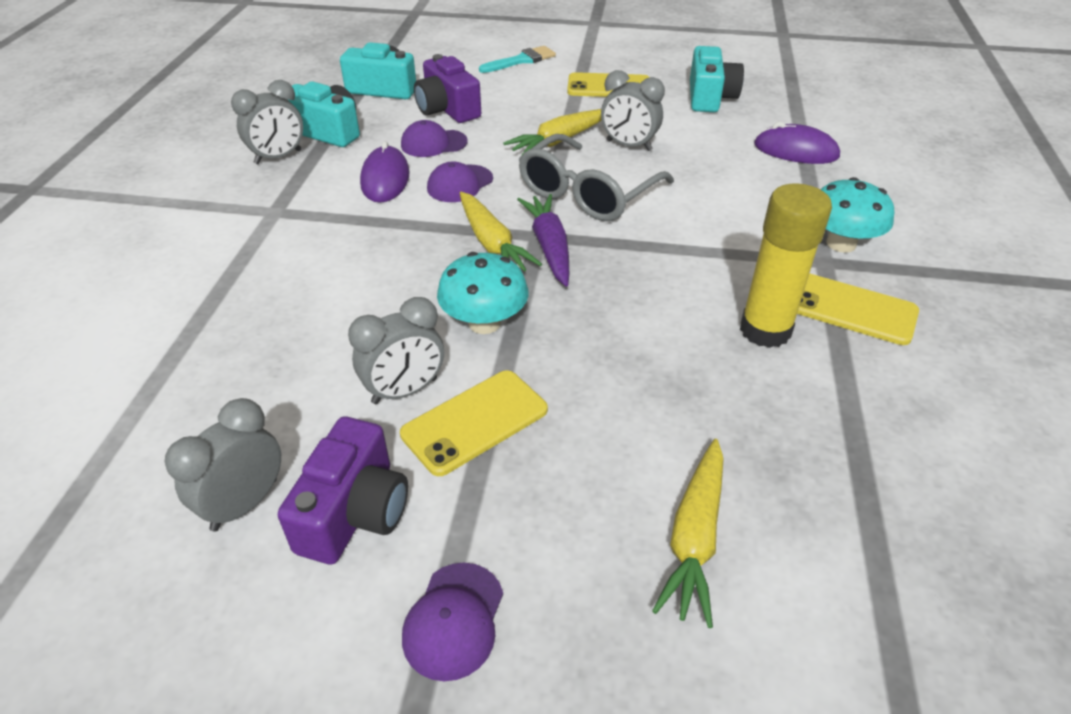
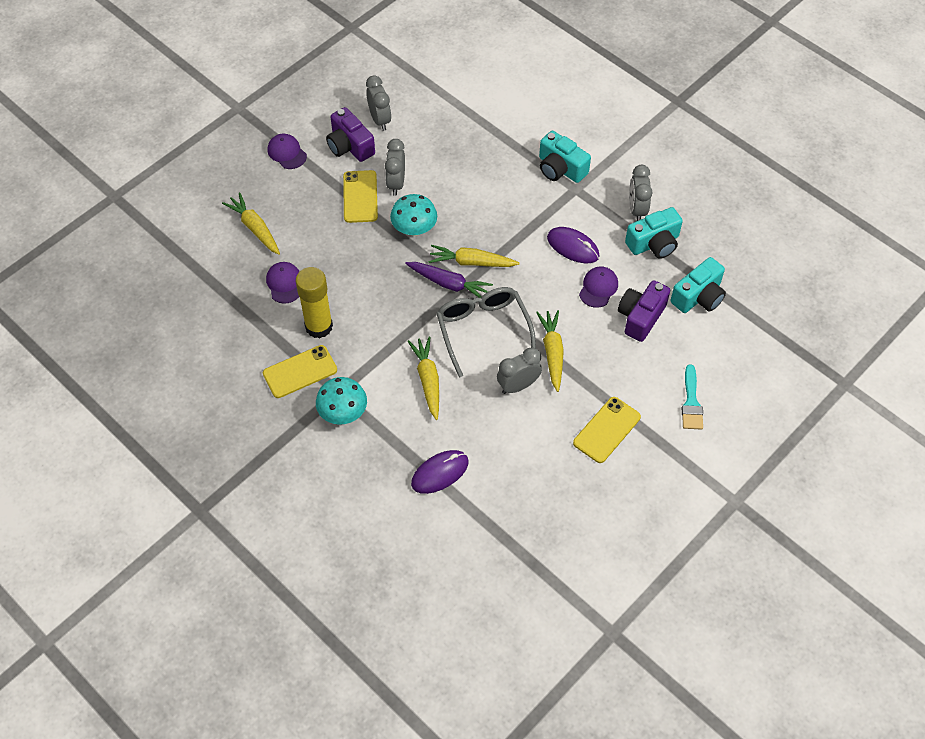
camera: 125 degrees right, 15 degrees up
(447, 109) = (640, 317): purple camera -> purple camera turned 60 degrees counterclockwise
(460, 184) = (540, 277): purple cap -> purple cap (284, 283)
(707, 203) = (428, 380): none -> yellow carrot
(710, 97) = (544, 481): turquoise camera -> turquoise camera (560, 168)

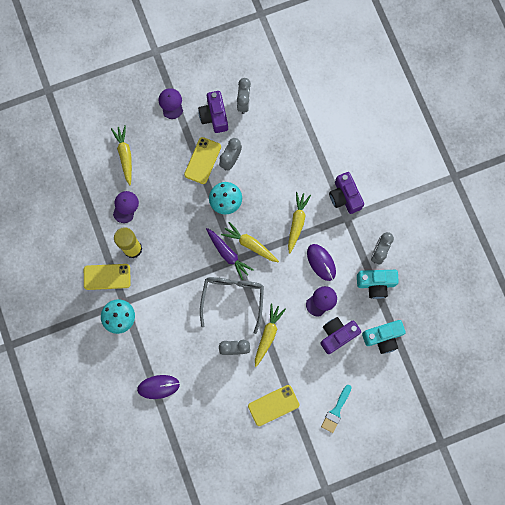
camera: 25 degrees right, 20 degrees up
(428, 380) = (181, 319): yellow carrot -> yellow carrot (297, 222)
(560, 168) = (344, 197): turquoise camera -> purple camera

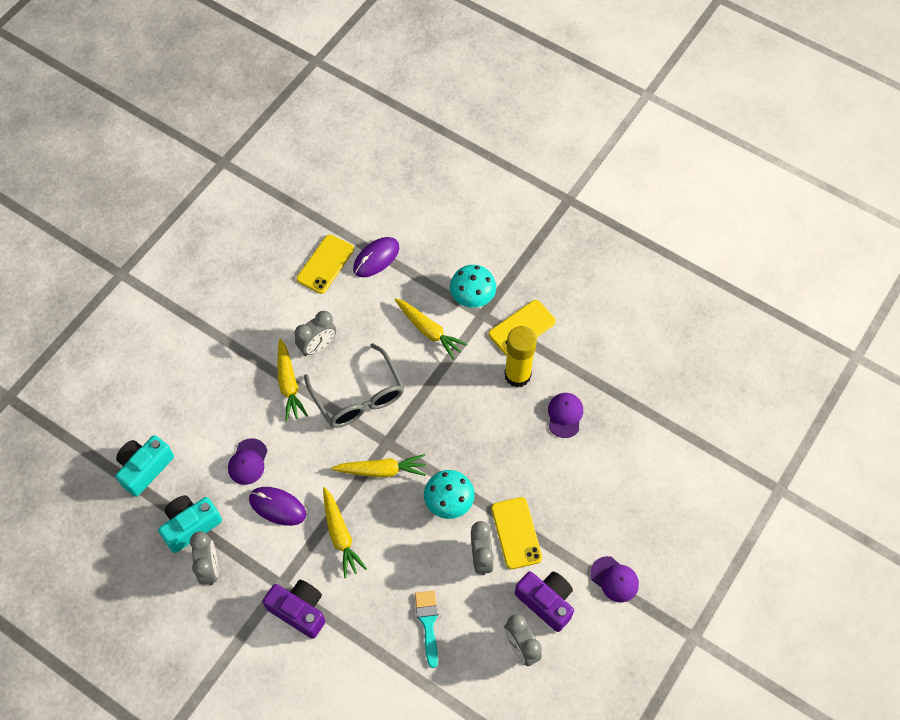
camera: 145 degrees right, 15 degrees down
(125, 155) = (616, 474): yellow carrot -> yellow carrot (429, 331)
(125, 207) = (565, 415): purple cap -> purple cap turned 150 degrees counterclockwise
(228, 254) = (400, 441): purple carrot -> none
(273, 405) = (233, 318): yellow phone -> yellow phone (325, 264)
(336, 411) = (155, 355): turquoise brush -> turquoise brush (428, 623)
(337, 335) = (204, 435): purple camera -> none

